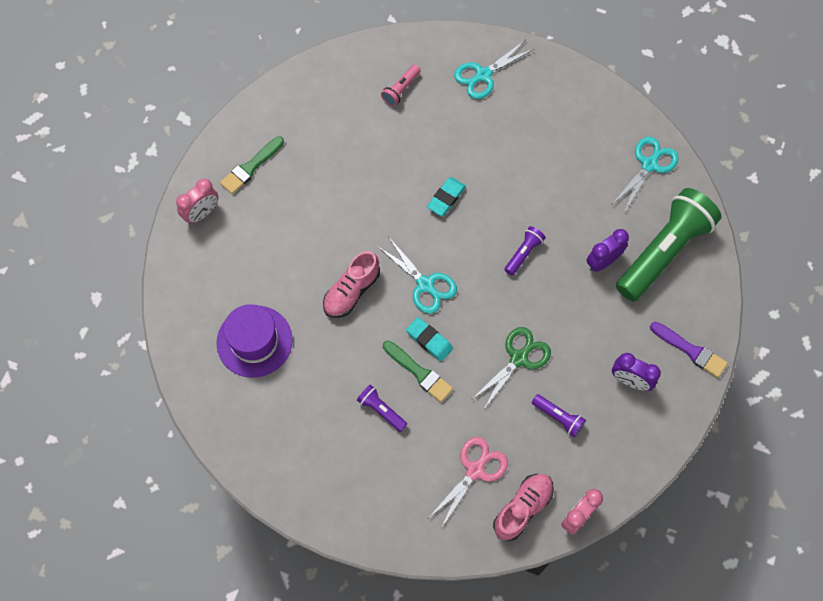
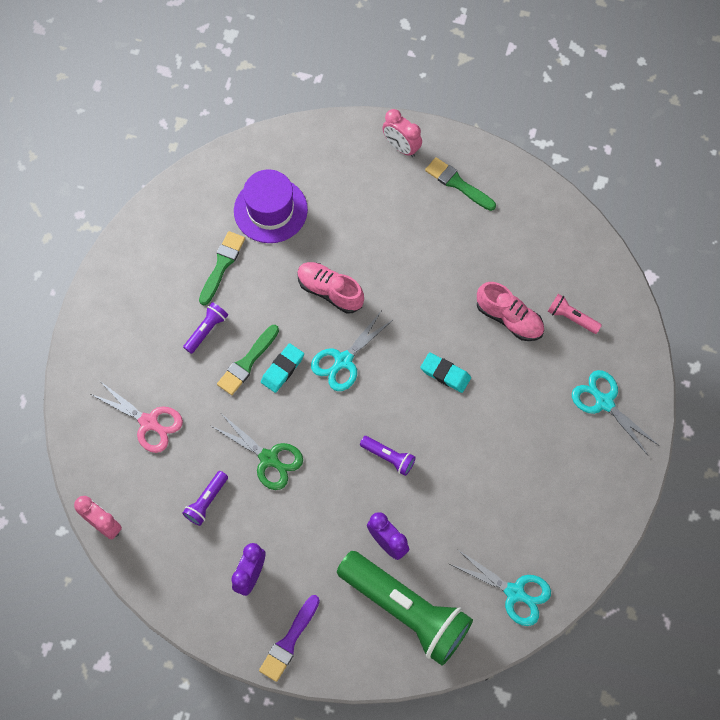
camera: 85 degrees right, 0 degrees up
(310, 392) = (222, 265): none -> green brush
(522, 508) = (111, 470): pink shoe -> pink shoe (509, 318)

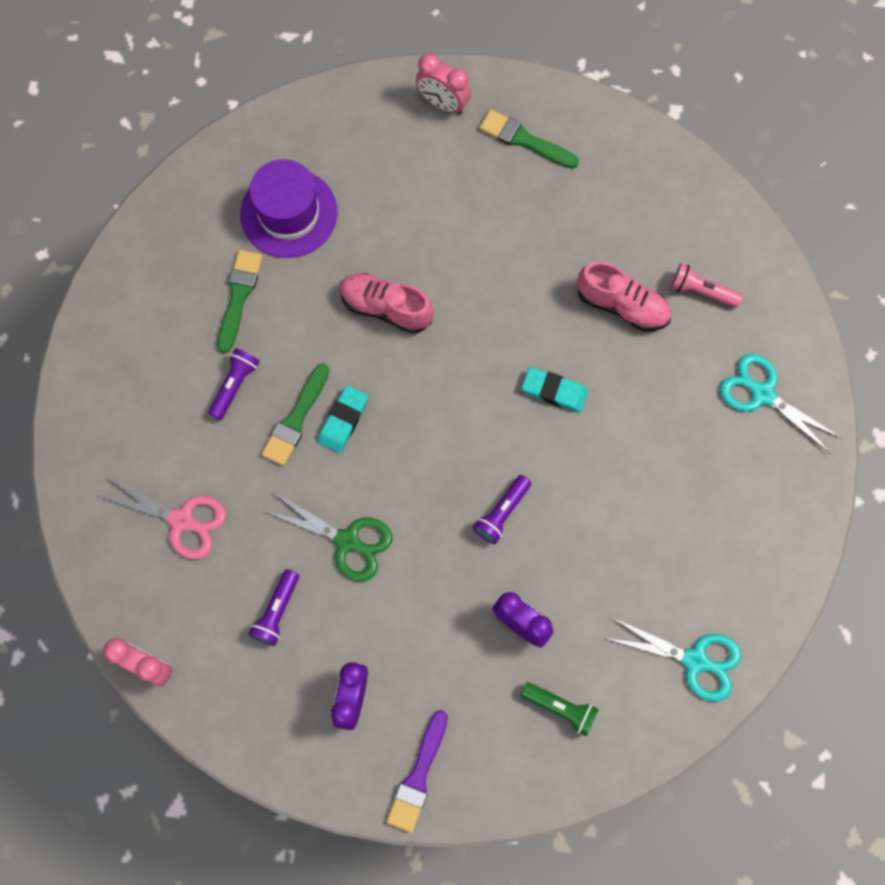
camera: 10 degrees left, 5 degrees up
(343, 361) = (420, 396): turquoise scissors -> none
(388, 457) = (502, 513): purple flashlight -> purple flashlight turned 105 degrees clockwise
(405, 610) = (560, 708): green flashlight -> green flashlight, size x0.42

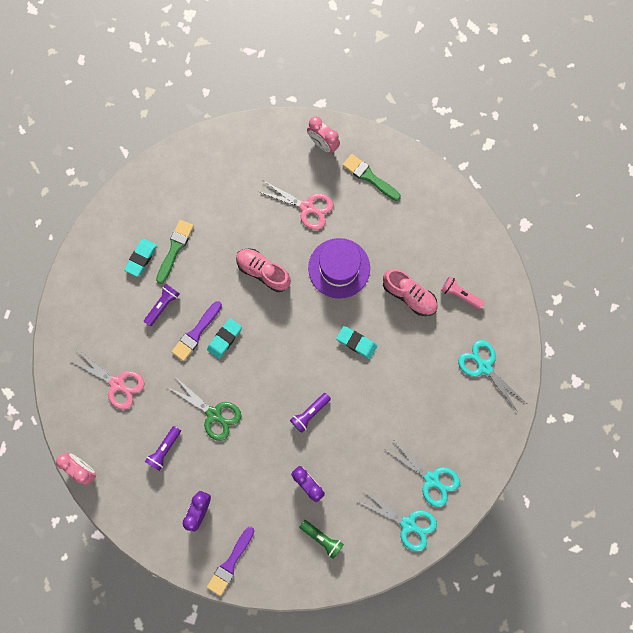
camera: 10 degrees right, 5 degrees up
(187, 319) = (141, 258): none -> turquoise eraser
(289, 213) = (214, 200): purple hat -> purple hat (339, 268)
(296, 419) = (196, 333): green brush -> purple brush
(437, 200) = (307, 207): none -> pink scissors
(717, 583) = (432, 479): none -> turquoise scissors

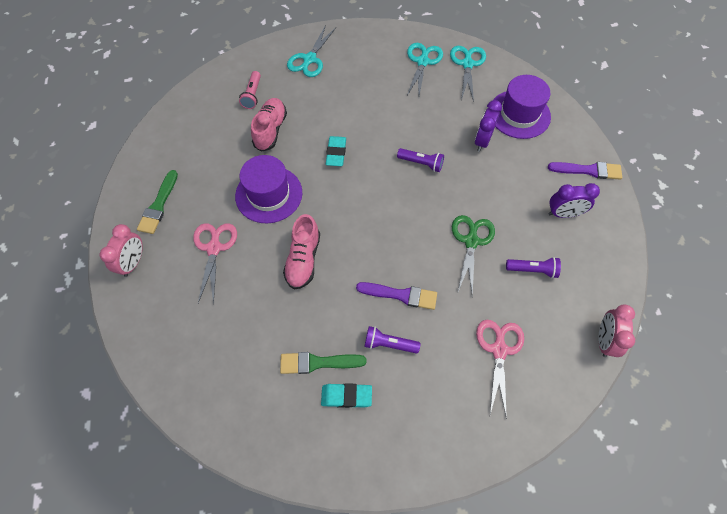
camera: 115 degrees left, 15 degrees down
(224, 339) = (392, 265): turquoise eraser -> none
(322, 538) = (519, 114): green flashlight -> purple hat

